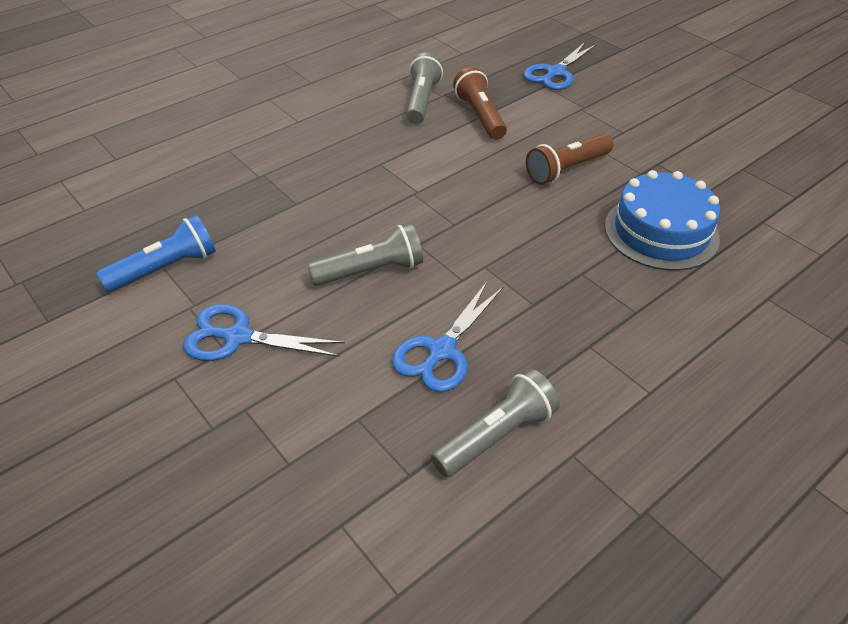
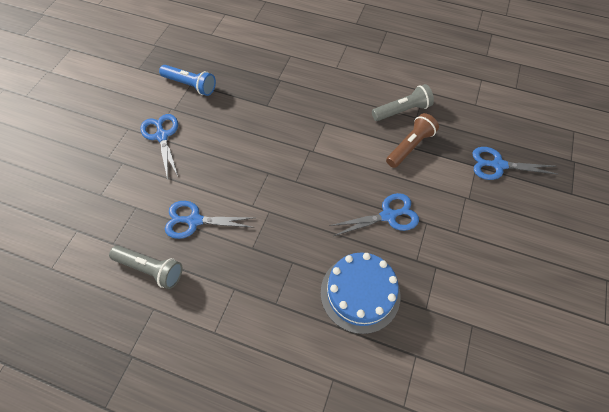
camera: 60 degrees right, 15 degrees up
(371, 271) = (235, 163): grey flashlight -> none
(567, 169) = (388, 216): brown flashlight -> blue scissors

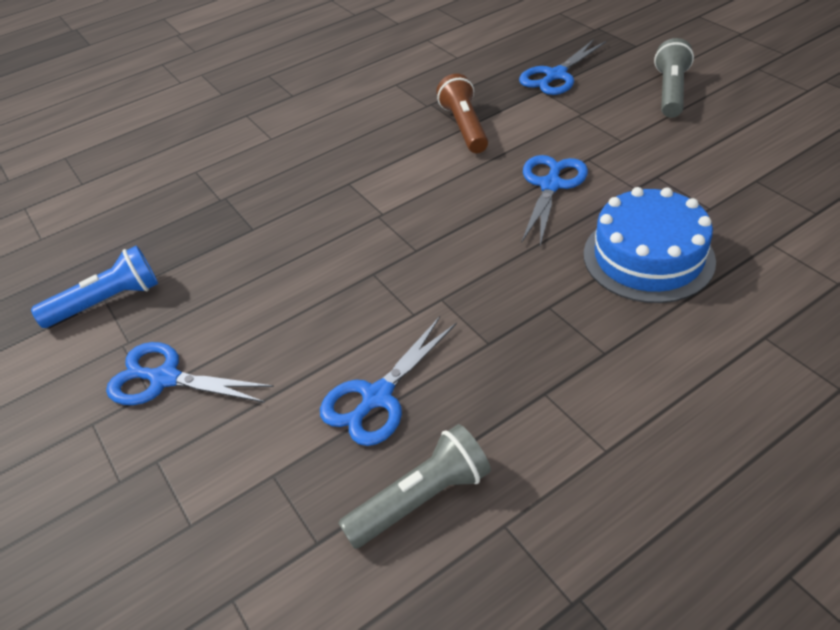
camera: 50 degrees left, 15 degrees down
(402, 111) = (405, 112): grey flashlight -> grey flashlight (670, 92)

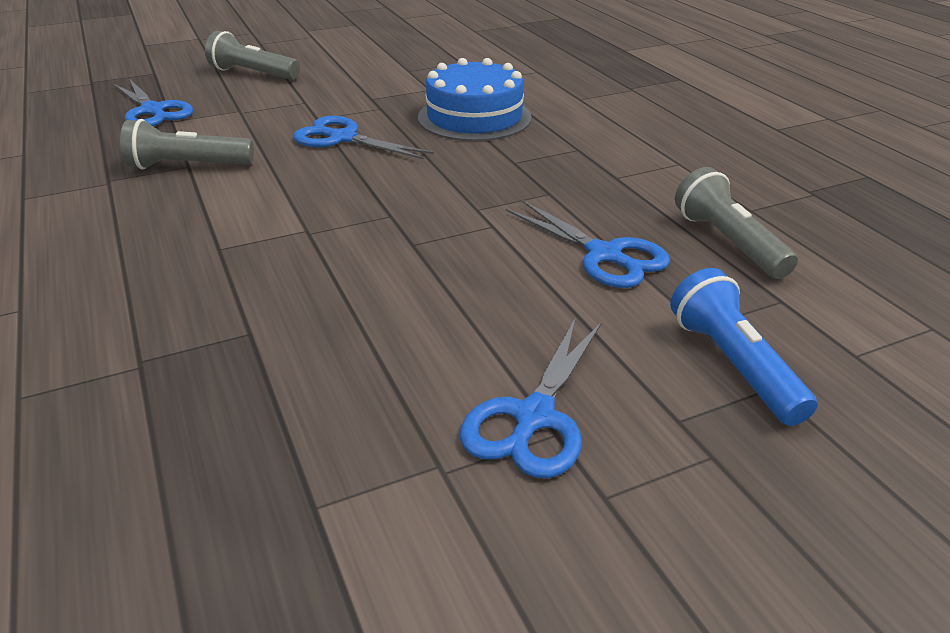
camera: 85 degrees left, 10 degrees down
(107, 301) = (322, 501): blue flashlight -> blue flashlight (733, 364)
(464, 127) = (187, 166): brown flashlight -> grey flashlight

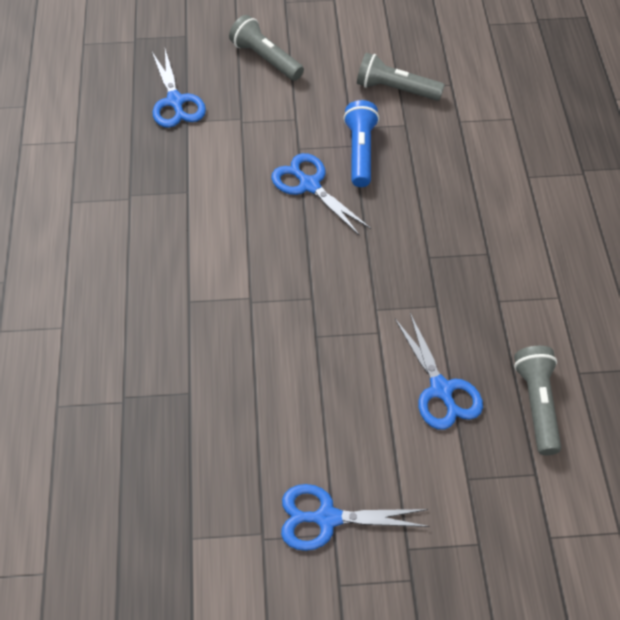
camera: 20 degrees right, 20 degrees up
(187, 166) = (187, 192): grey flashlight -> grey flashlight (395, 89)
(474, 117) = (424, 182): blue cake -> none
(533, 417) = (327, 518): blue scissors -> blue scissors turned 45 degrees clockwise
(733, 364) = (466, 518): blue flashlight -> blue flashlight (360, 152)

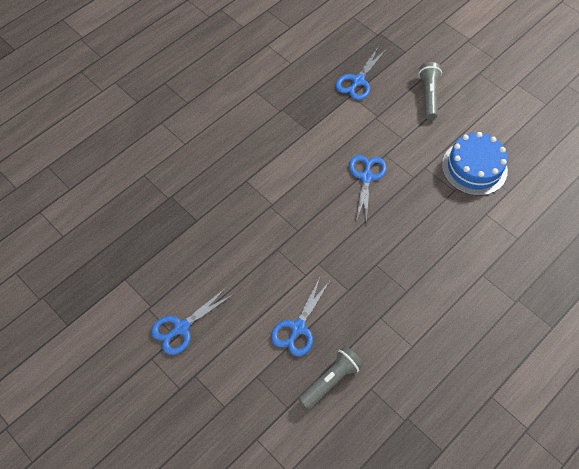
camera: 50 degrees right, 5 degrees up
(327, 518) = (181, 328): blue scissors -> blue scissors turned 90 degrees counterclockwise
(360, 152) = (412, 183): blue flashlight -> none
(395, 89) = (474, 168): grey flashlight -> blue cake

